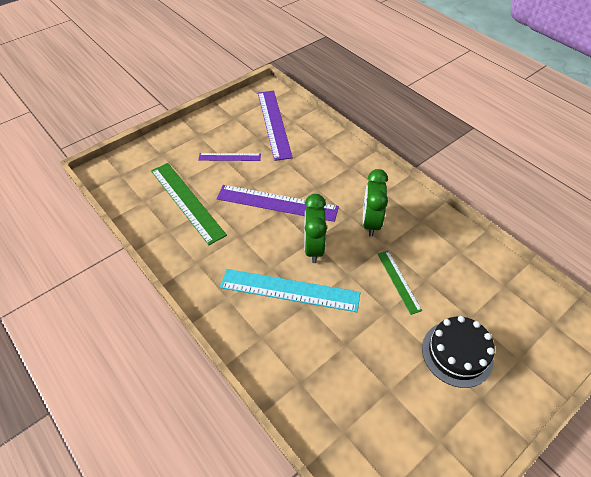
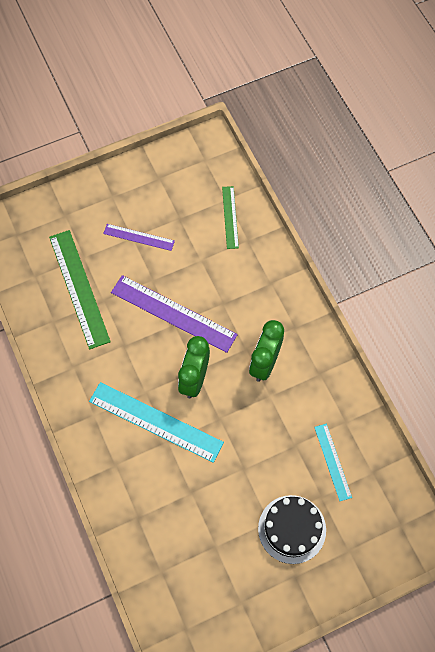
camera: 15 degrees right, 15 degrees up
(274, 123) = (202, 198): purple ruler -> none
(398, 281) = (267, 439): green ruler -> green ruler (230, 217)
(466, 285) = (333, 461): none -> turquoise ruler

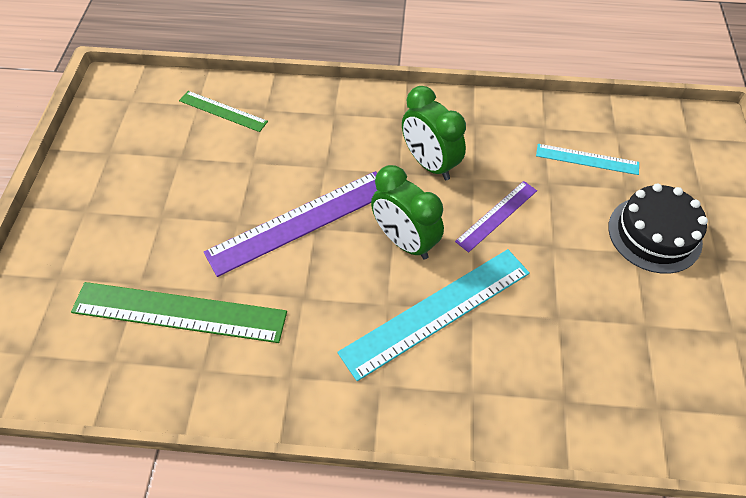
camera: 60 degrees left, 10 degrees down
(139, 237) = (167, 209): purple ruler -> purple ruler (496, 215)

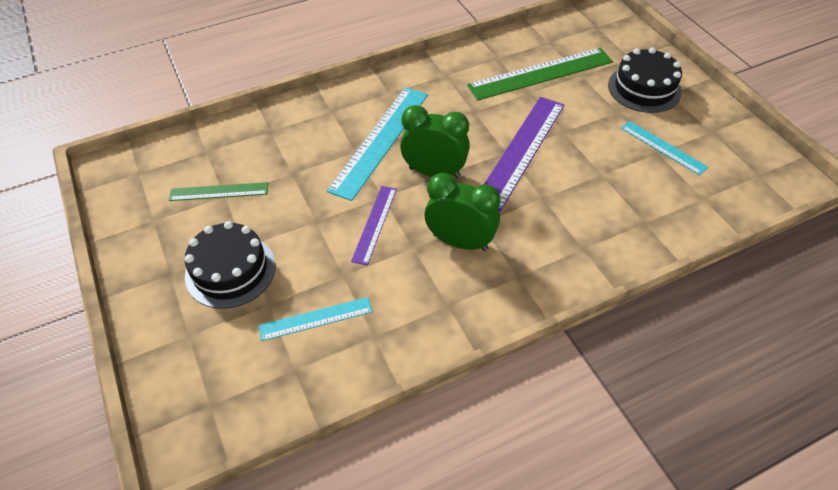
camera: 150 degrees right, 5 degrees down
(101, 229) = (644, 88): none -> black cake
(170, 160) = (663, 147): none -> turquoise ruler
(223, 111) = (677, 203): green ruler -> green ruler (219, 192)

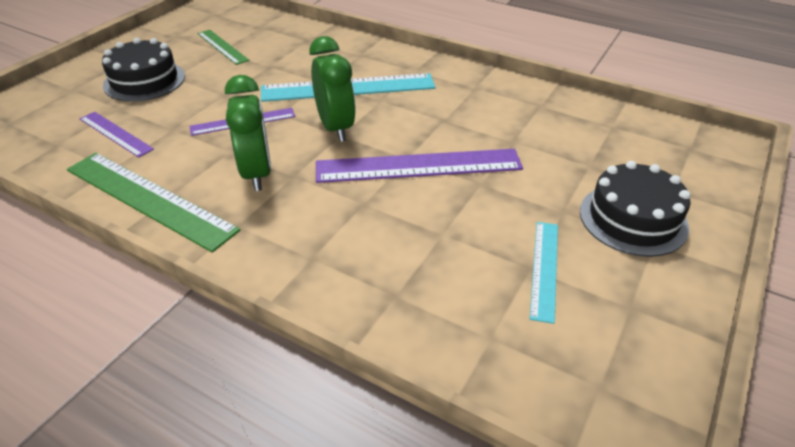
camera: 55 degrees right, 10 degrees down
(316, 319) = (115, 134): turquoise ruler -> purple ruler
(540, 73) = (553, 138): green ruler -> green ruler (149, 199)

